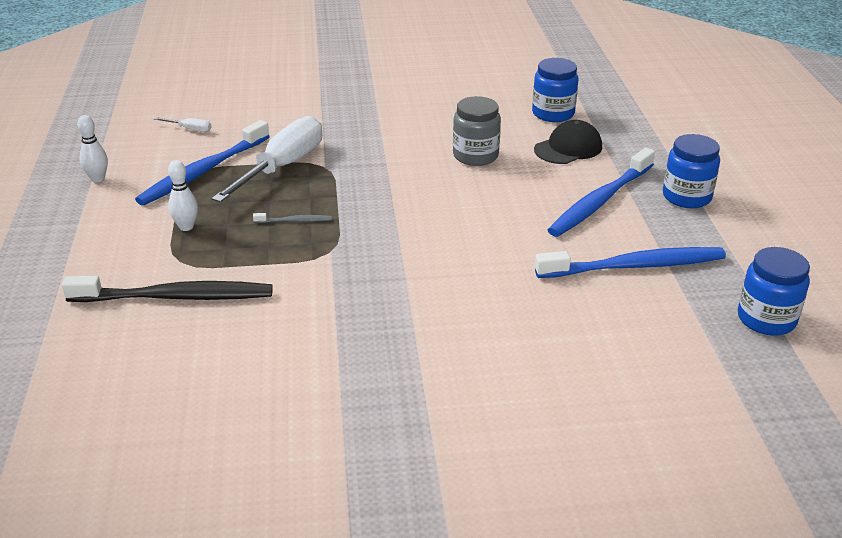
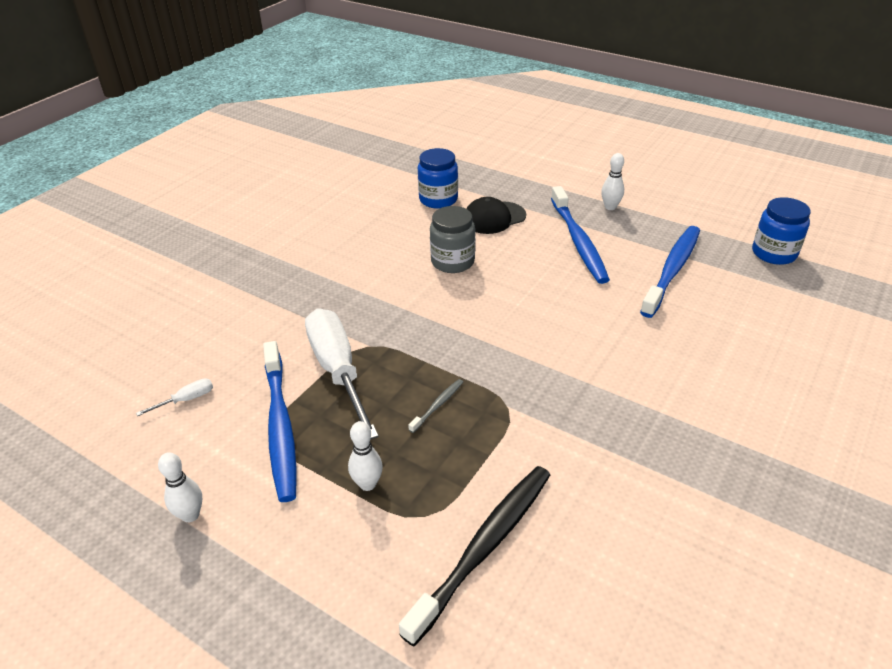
camera: 50 degrees left, 5 degrees up
(568, 148) = (494, 218): black cap -> black cap turned 120 degrees counterclockwise
(686, 197) = (610, 207): blue jar -> white bowling pin

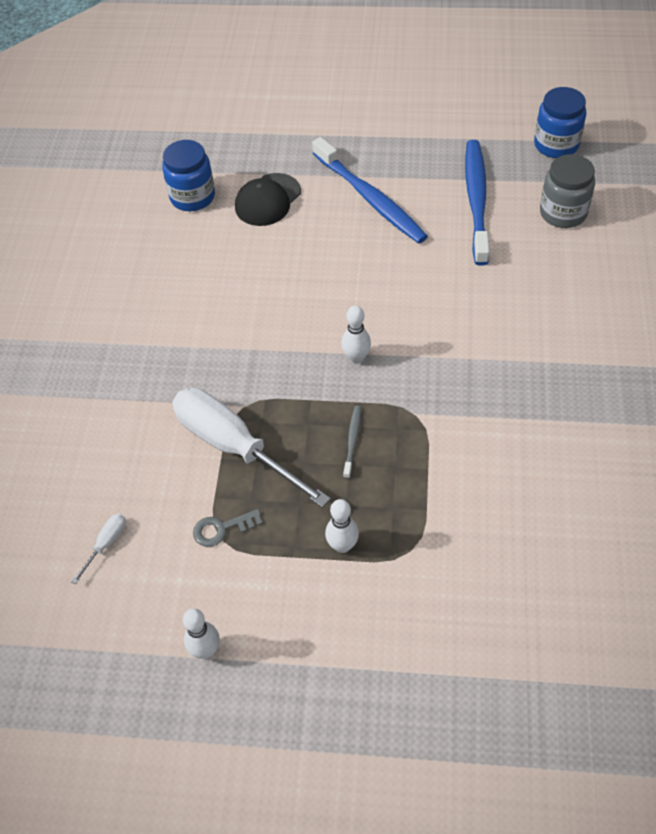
camera: 25 degrees left, 15 degrees up
(280, 427) = (222, 529): blue toothbrush -> grey key
(452, 262) = (261, 273): grey jar -> grey jar (563, 213)
(485, 547) = (476, 553): black toothbrush -> none
(610, 207) = (376, 142): white bowling pin -> white bowling pin (356, 358)

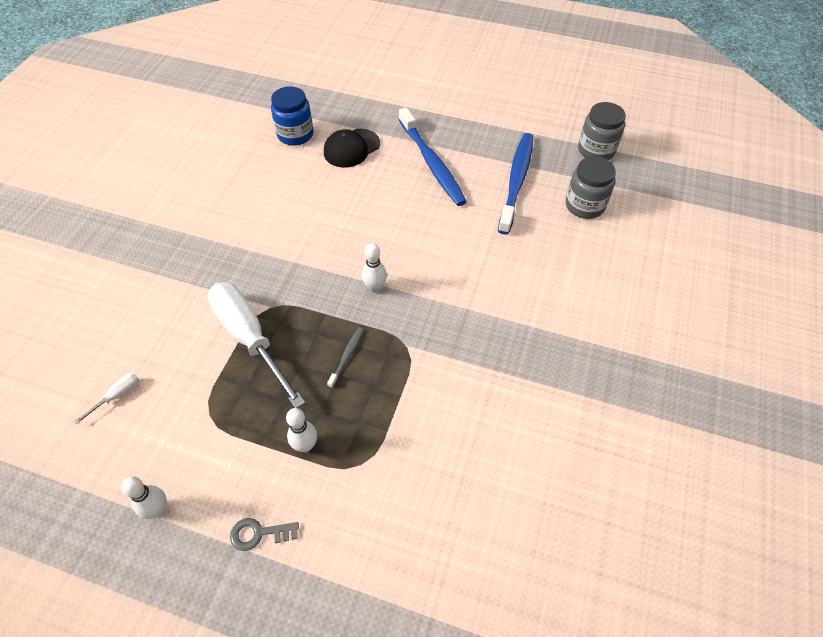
camera: 10 degrees right, 0 degrees up
(222, 529) = (213, 406): grey key -> grey key (259, 533)
(556, 145) = (596, 150): blue jar -> grey jar

